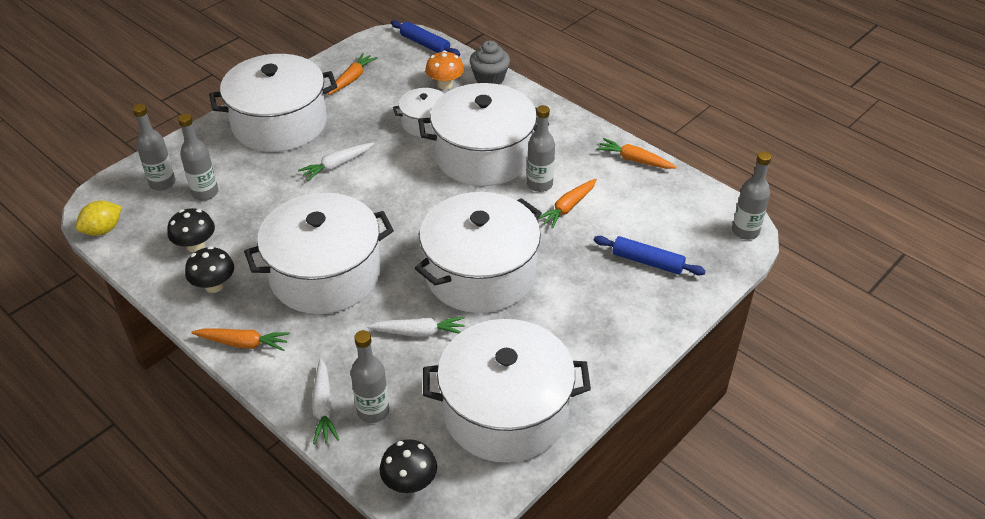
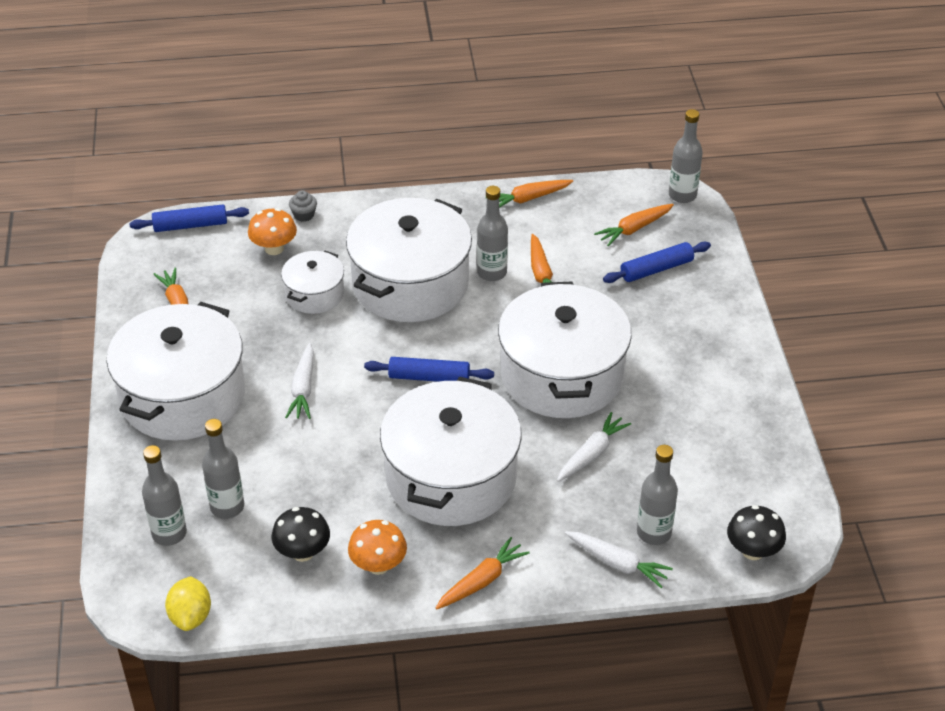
camera: 50 degrees left, 0 degrees up
(214, 285) = (378, 565): black mushroom -> orange mushroom
(406, 212) = (429, 377): none -> blue rolling pin
(489, 78) = (304, 215): grey cupcake -> grey cupcake, size x0.57
(505, 411) = (733, 450): white pot -> none
(674, 227) = (634, 229): none -> orange carrot

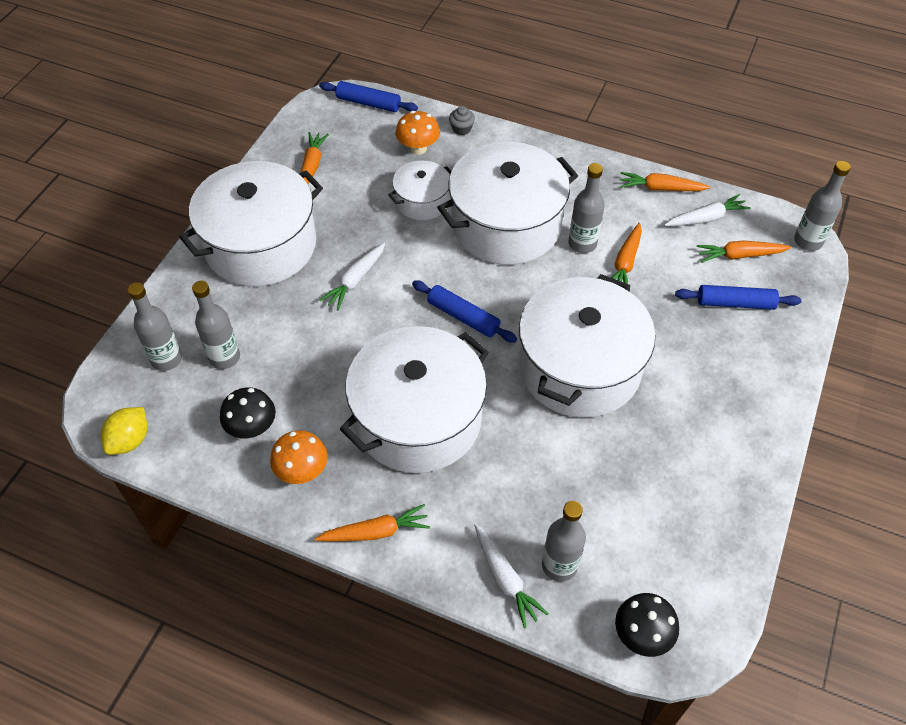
camera: 30 degrees right, 10 degrees up
(592, 453) = (555, 456): white carrot -> white carrot (706, 218)

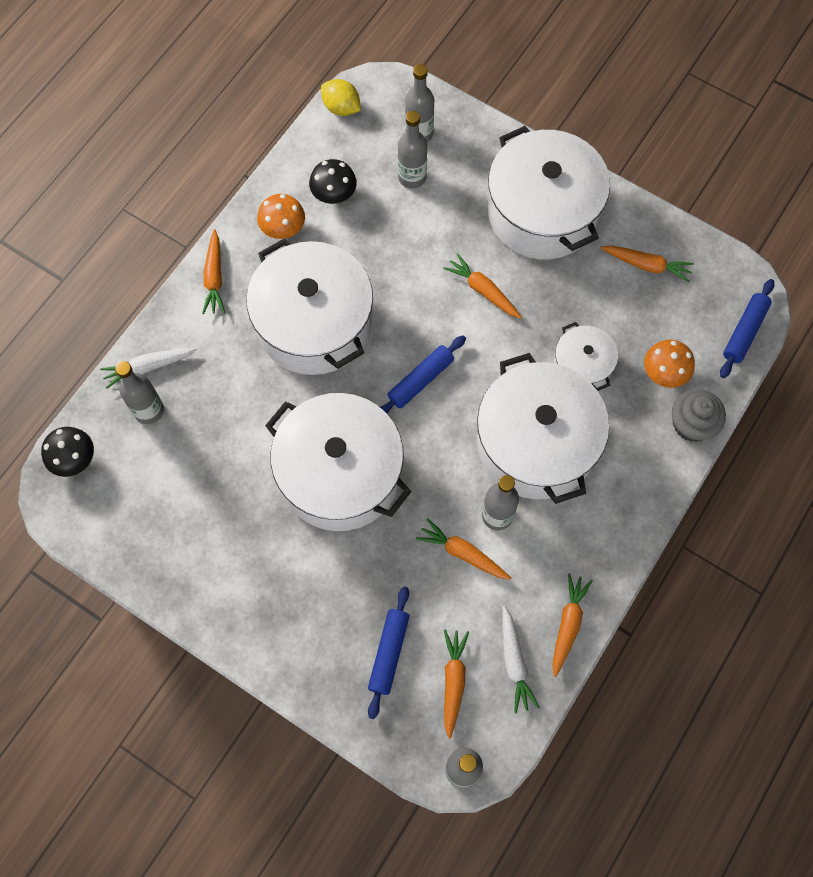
camera: 100 degrees right, 15 degrees up
(355, 280) = (483, 290): white carrot -> orange carrot
(461, 129) = (691, 424): grey cupcake -> grey cupcake, size x1.76

